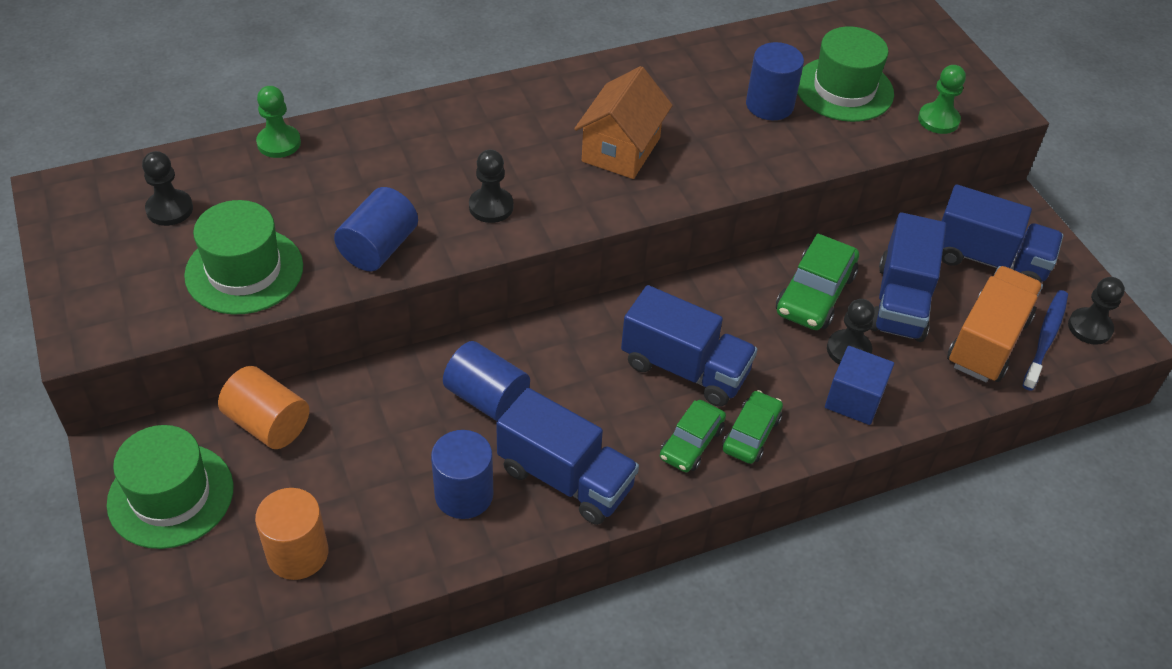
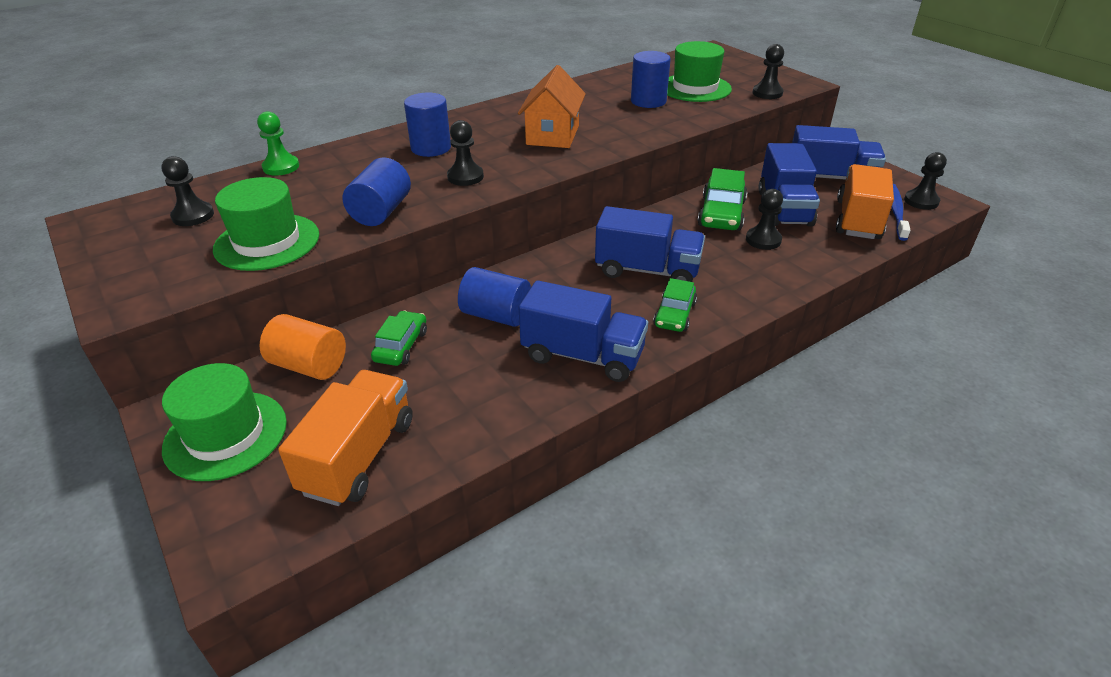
camera: 10 degrees left, 10 degrees down
(297, 553) = (359, 456): orange cylinder -> orange truck
(464, 494) = (499, 383): blue cylinder -> blue cylinder (431, 148)
(751, 434) = (718, 300): green car -> green car (401, 346)
(854, 400) = (784, 267): blue cube -> none
(938, 120) = (767, 93): green pawn -> black pawn

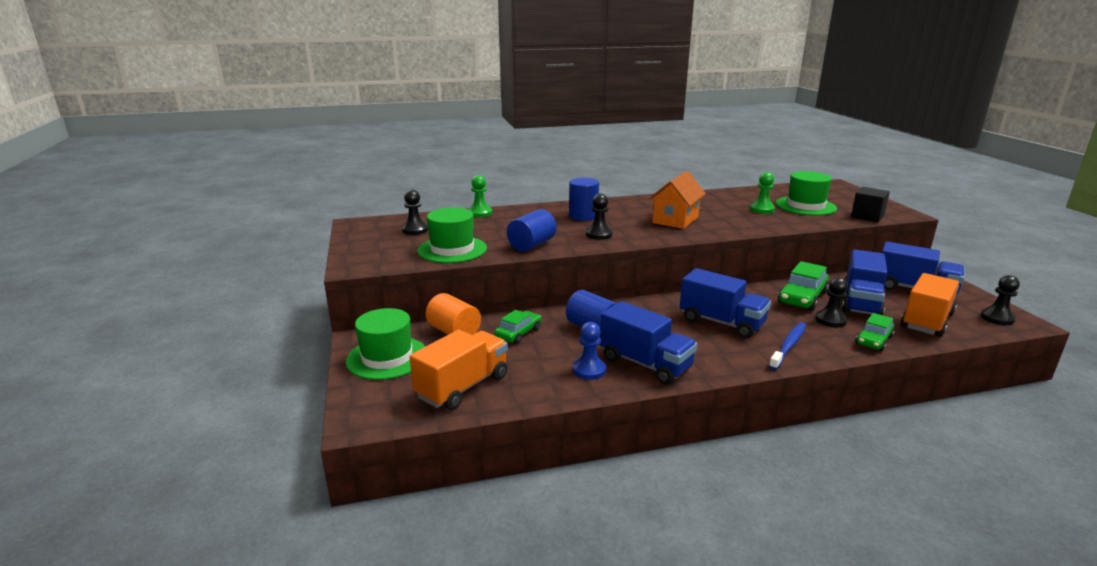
camera: 20 degrees right, 15 degrees down
(517, 383) = (589, 370): none -> blue pawn
(648, 101) = (762, 209): blue cylinder -> green pawn
(674, 314) = (730, 353): green car -> green car (874, 340)
(767, 93) = (867, 216): black pawn -> black cube
(896, 211) = (967, 321): blue toothbrush -> blue toothbrush (788, 346)

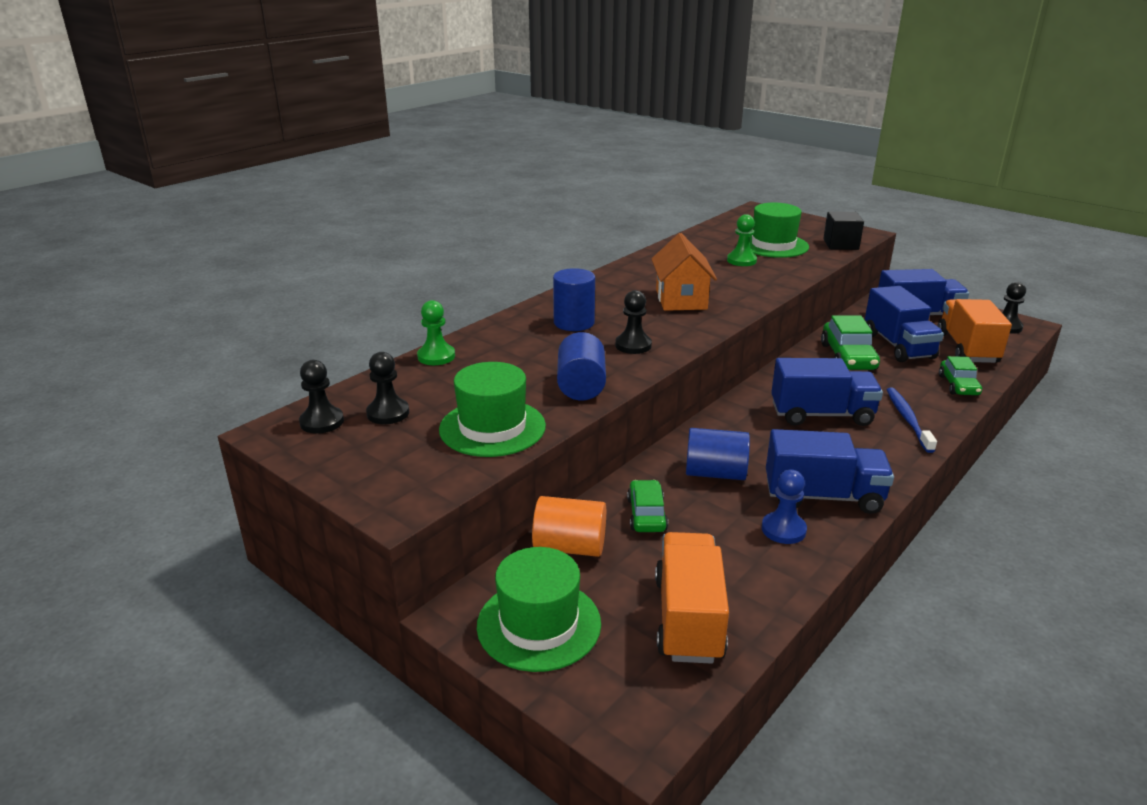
camera: 35 degrees left, 5 degrees up
(830, 320) = (901, 375): black pawn -> black pawn (322, 422)

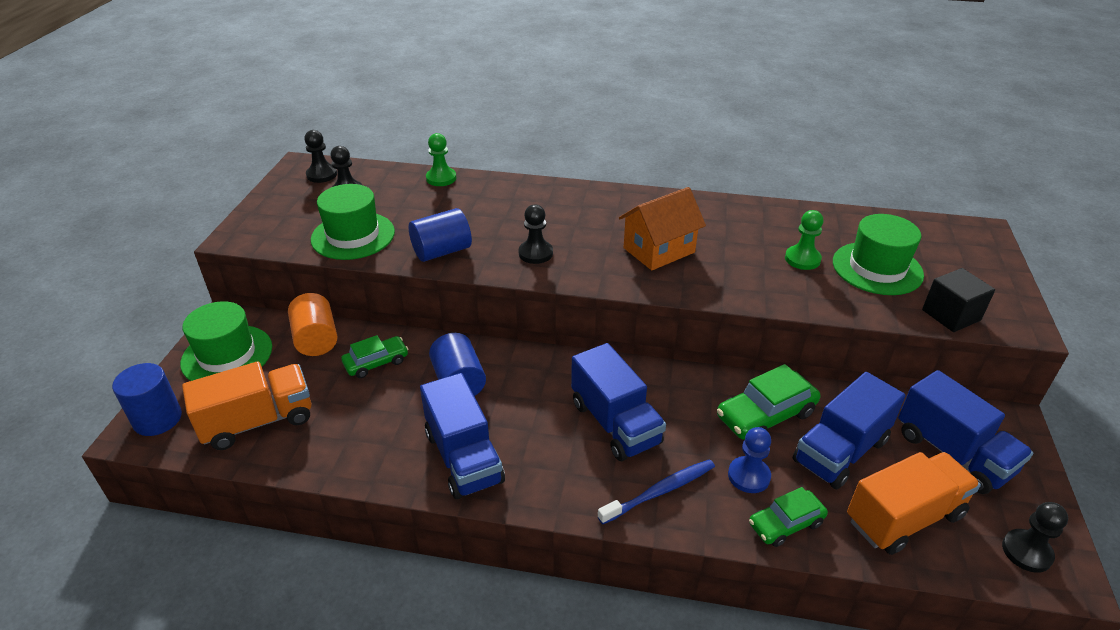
camera: 60 degrees right, 10 degrees up
(574, 323) = (552, 213): blue cylinder -> blue cylinder (157, 419)
(783, 529) = (397, 444): blue pawn -> blue pawn (749, 476)

